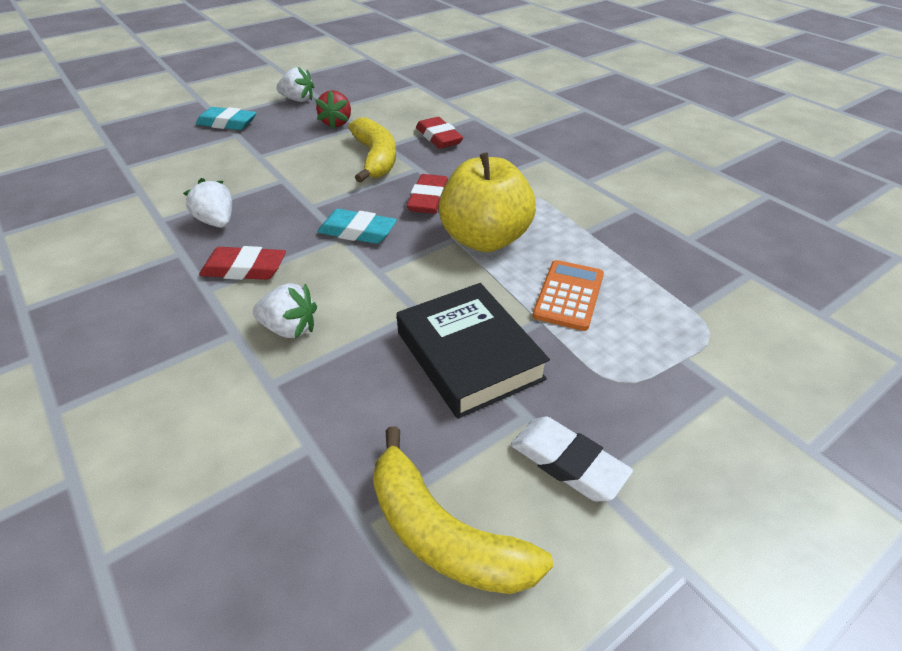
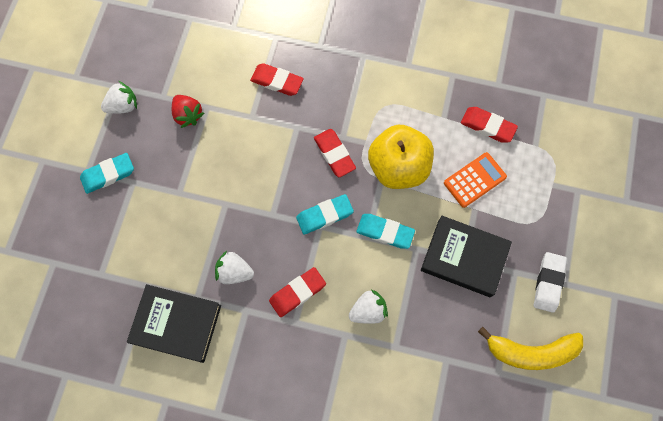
camera: 40 degrees left, 30 degrees up
(114, 225) = (176, 324): none -> black book
(375, 158) = (260, 137): yellow banana -> none
(402, 277) = (385, 232): none -> turquoise eraser
(568, 295) = (474, 180): orange calculator -> orange calculator turned 75 degrees clockwise
(568, 463) = (548, 283): white eraser -> white eraser turned 75 degrees counterclockwise
(637, 262) = (487, 126): none -> red eraser

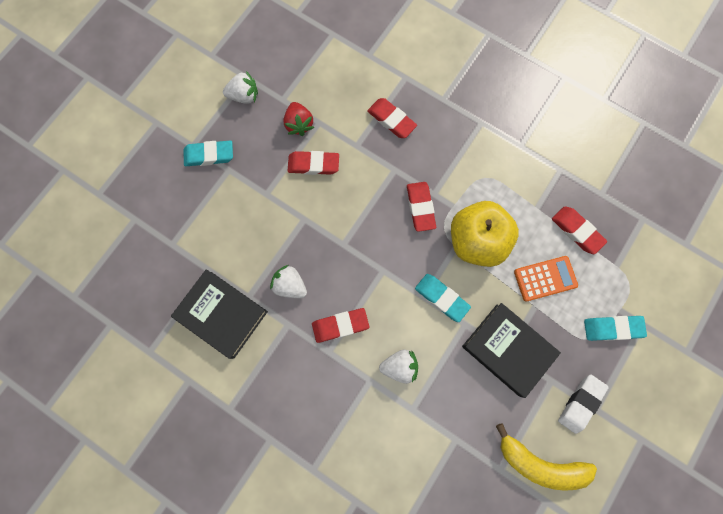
camera: 20 degrees right, 5 degrees up
(216, 149) = (313, 164): none -> red eraser
(324, 215) = (391, 262): turquoise eraser -> turquoise eraser (612, 328)

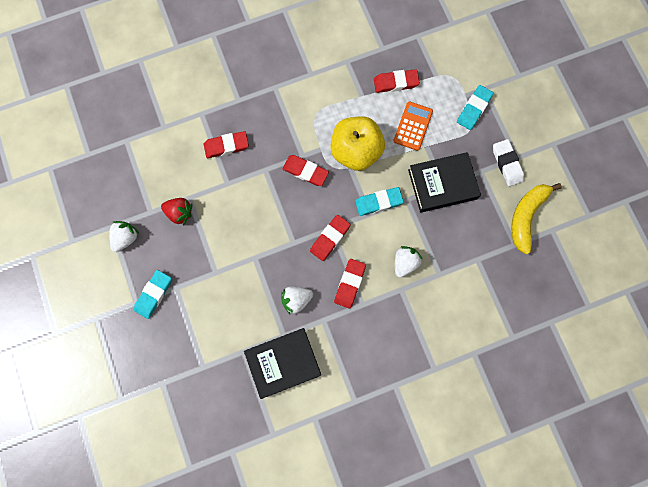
camera: 55 degrees left, 0 degrees up
(313, 164) = (218, 223): red eraser -> red eraser (330, 238)
(539, 462) = (526, 217): yellow banana -> yellow banana turned 150 degrees clockwise

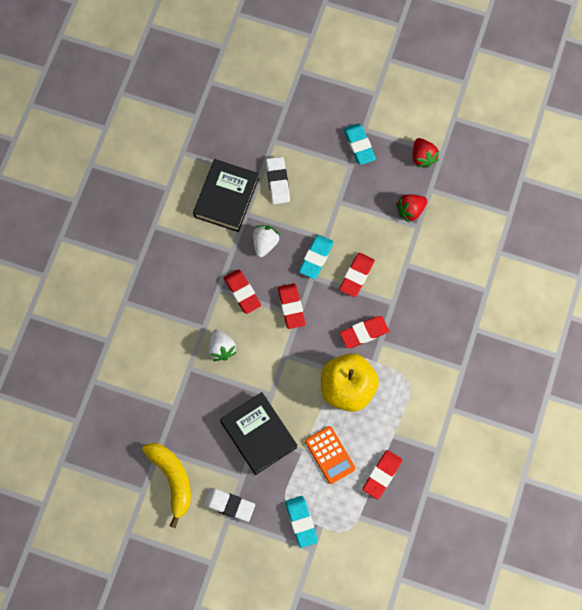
camera: 130 degrees right, 5 degrees down
(126, 238) = (423, 157): white strawberry -> red strawberry
(226, 146) = (439, 288): red eraser -> red eraser (356, 276)
(236, 333) = (278, 182): none -> white eraser
(378, 202) = (288, 369): turquoise eraser -> turquoise eraser (316, 258)
(442, 184) = (258, 434): black book -> black book turned 60 degrees counterclockwise

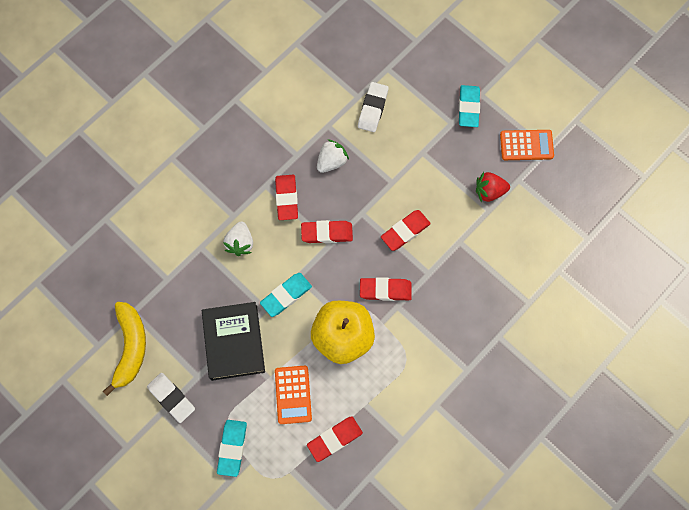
camera: 25 degrees right, 0 degrees up
(226, 197) = (316, 103): black book -> none
(291, 307) = (327, 233): red eraser -> red eraser turned 75 degrees clockwise
(316, 258) = (374, 197): turquoise eraser -> turquoise eraser (286, 295)
(423, 157) = (526, 145): red strawberry -> orange calculator

